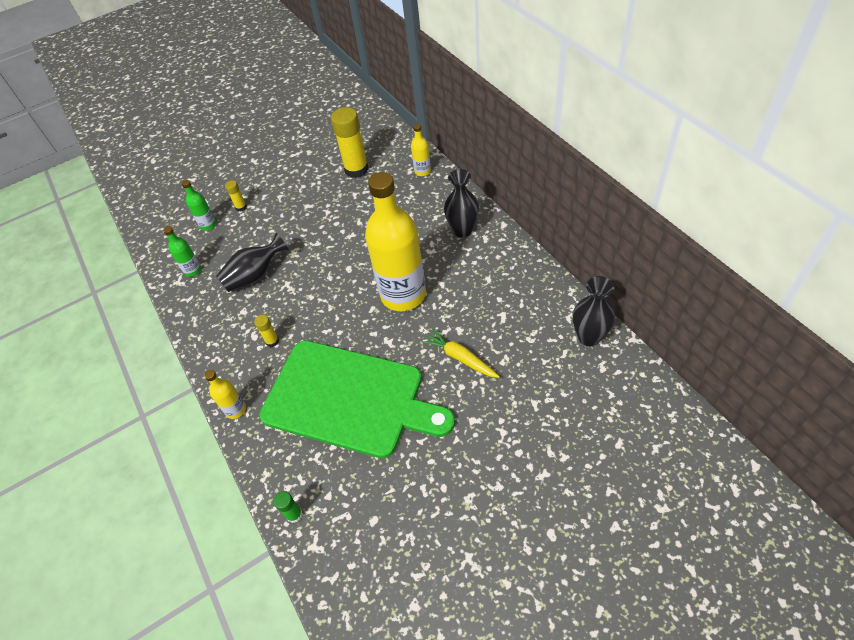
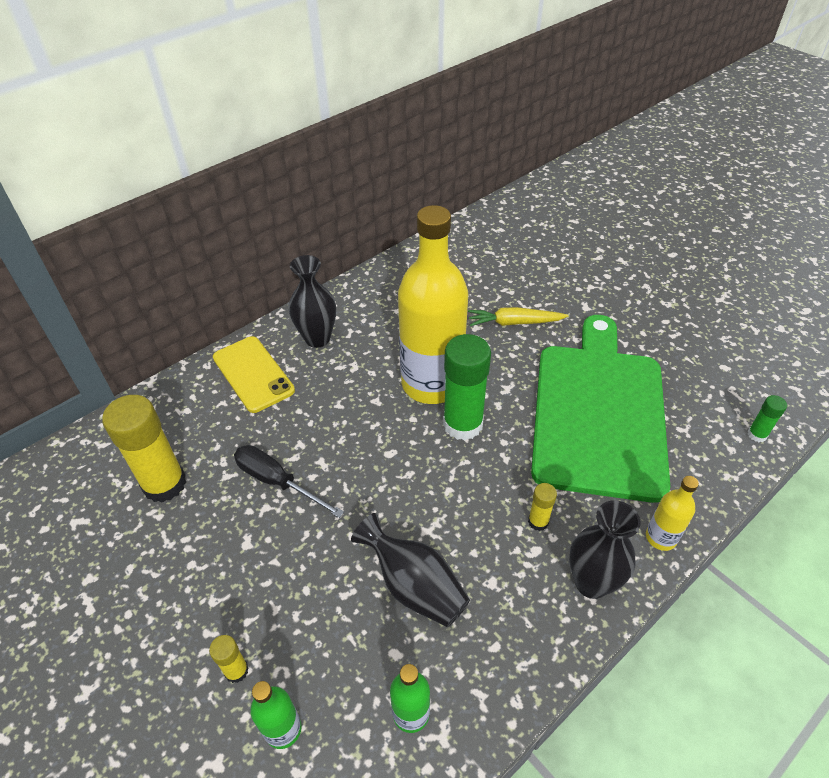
camera: 105 degrees left, 5 degrees down
(343, 215) = (277, 482): none -> black screwdriver
(361, 309) = (463, 424): none -> green glue stick
(422, 171) = (189, 394): yellow bottle -> none
(434, 199) = (253, 374): none -> yellow phone
(460, 358) = (514, 323): yellow carrot -> yellow carrot turned 60 degrees clockwise
(589, 337) = (466, 237): black vase -> black vase (591, 582)

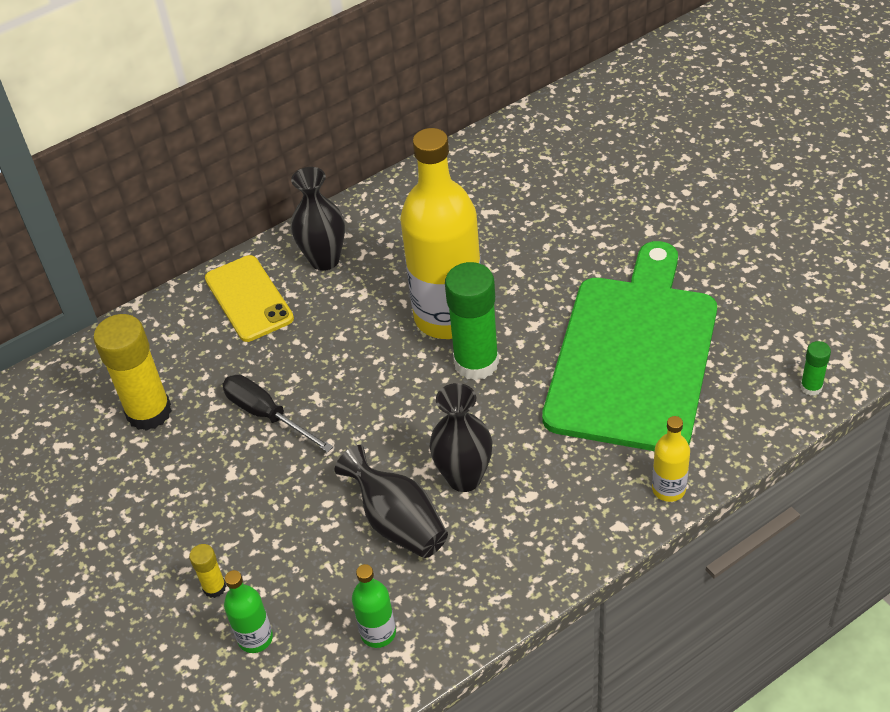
camera: 10 degrees right, 0 degrees up
(514, 323) = (558, 248): yellow carrot -> none
(538, 521) = (539, 467): yellow glue stick -> none
(591, 582) = (582, 528): black vase -> black vase (464, 478)

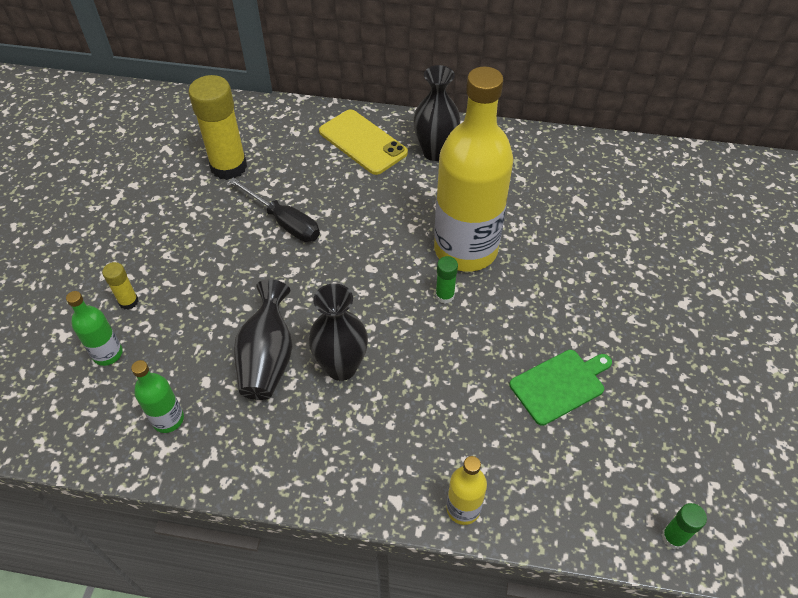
camera: 40 degrees right, 5 degrees up
(249, 298) = (363, 142): yellow phone -> yellow phone turned 60 degrees counterclockwise
(267, 415) = (284, 222): black screwdriver -> black screwdriver turned 135 degrees clockwise
(476, 363) = (444, 296): green glue stick -> green glue stick, size x0.46
(634, 355) = (560, 385): green cutting board -> green cutting board, size x0.40

